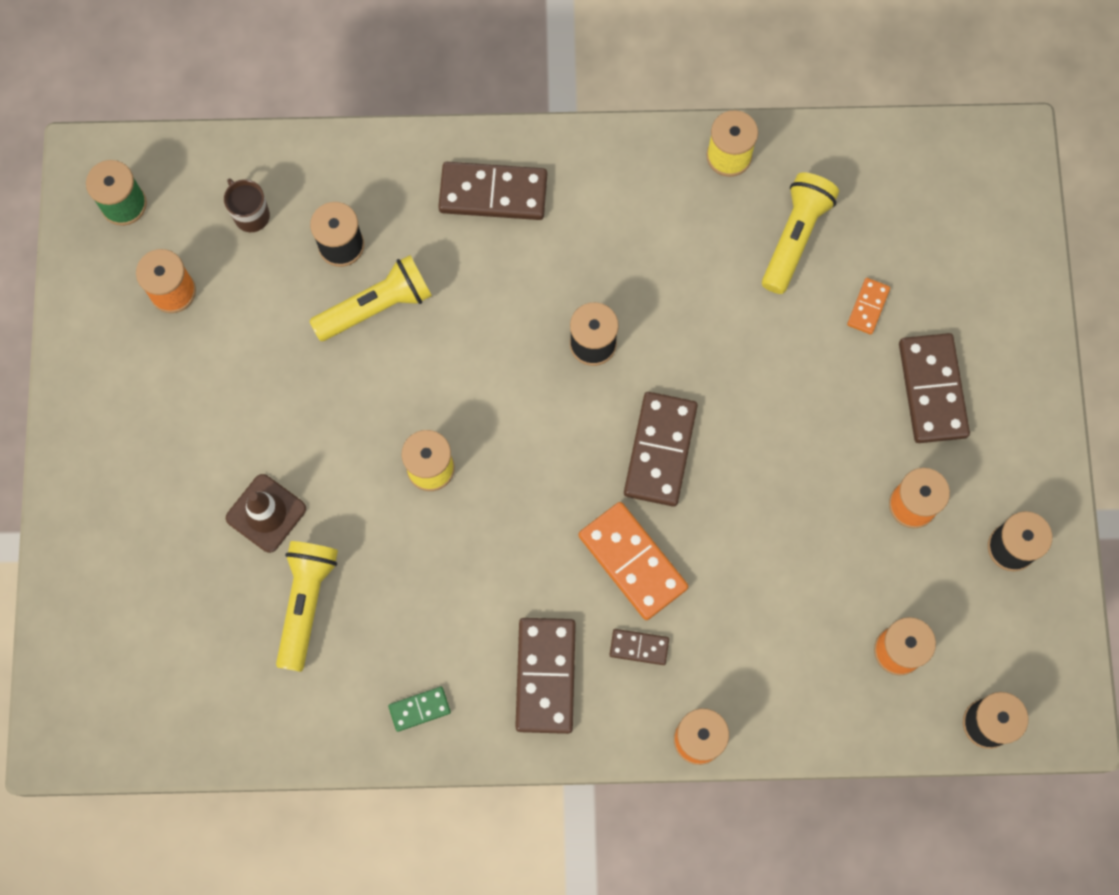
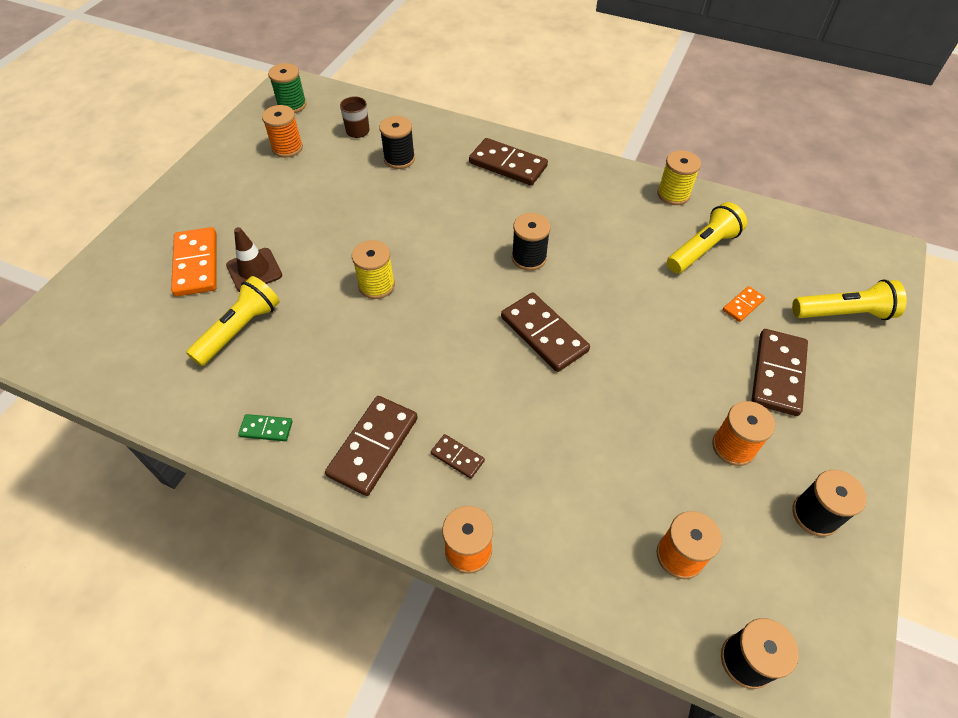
camera: 25 degrees right, 20 degrees down
(376, 307) = (400, 193): yellow flashlight -> yellow flashlight (843, 313)
(633, 561) = (485, 396): orange domino -> orange domino (196, 264)
(660, 450) = (544, 334): brown domino -> brown domino turned 75 degrees counterclockwise

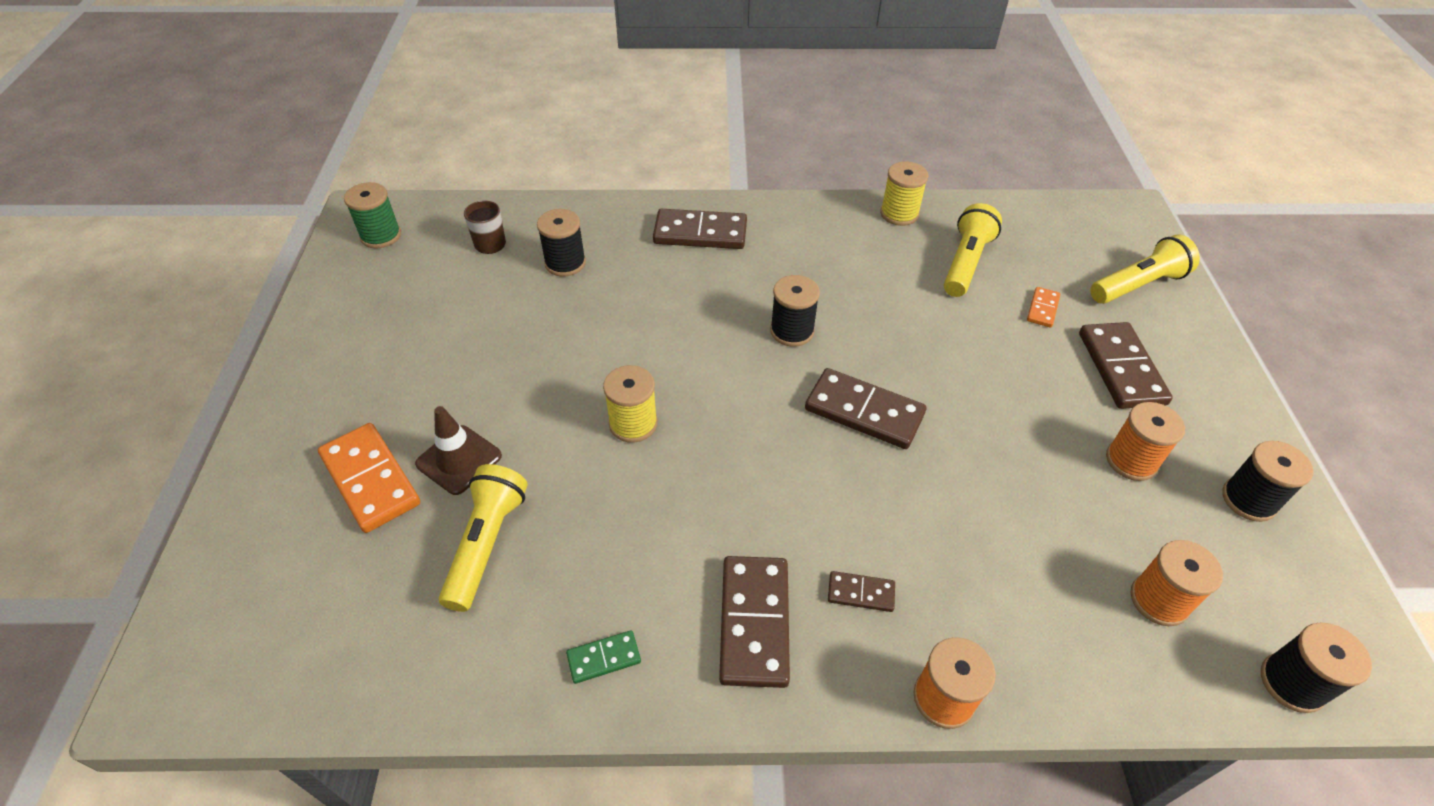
camera: 25 degrees left, 5 degrees down
(287, 148) = (408, 291): orange spool -> none

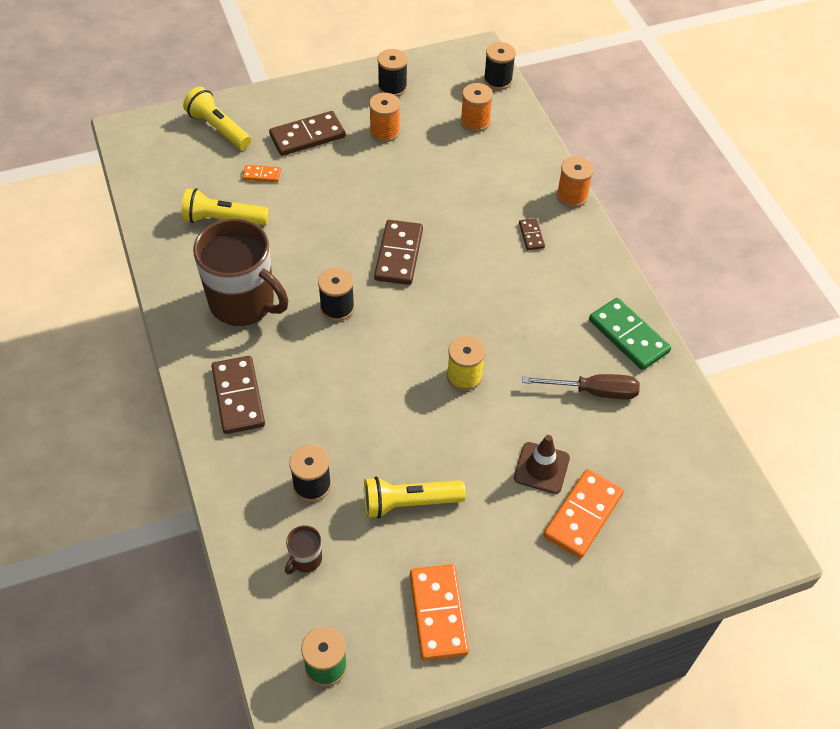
camera: 110 degrees left, 5 degrees up
(364, 319) = (438, 613): none -> orange domino
(486, 544) = (593, 422): yellow flashlight -> yellow flashlight (409, 503)
(532, 564) = (593, 391): none -> brown screwdriver
(604, 658) = (628, 336): green domino -> green domino, size x1.99
(754, 622) = (573, 277): brown domino -> none
(827, 258) = (244, 303): none -> brown mug
(899, 214) = (170, 266): yellow spool -> none

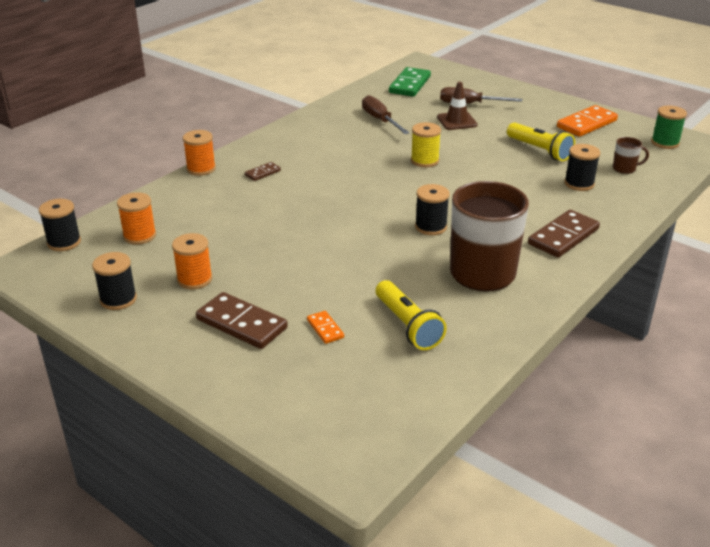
camera: 120 degrees left, 20 degrees down
(218, 128) = (283, 393): yellow flashlight -> none
(399, 255) = (345, 219): brown domino -> none
(583, 515) = (469, 104): orange domino -> brown screwdriver
(628, 336) = (321, 120): green domino -> green domino (410, 84)

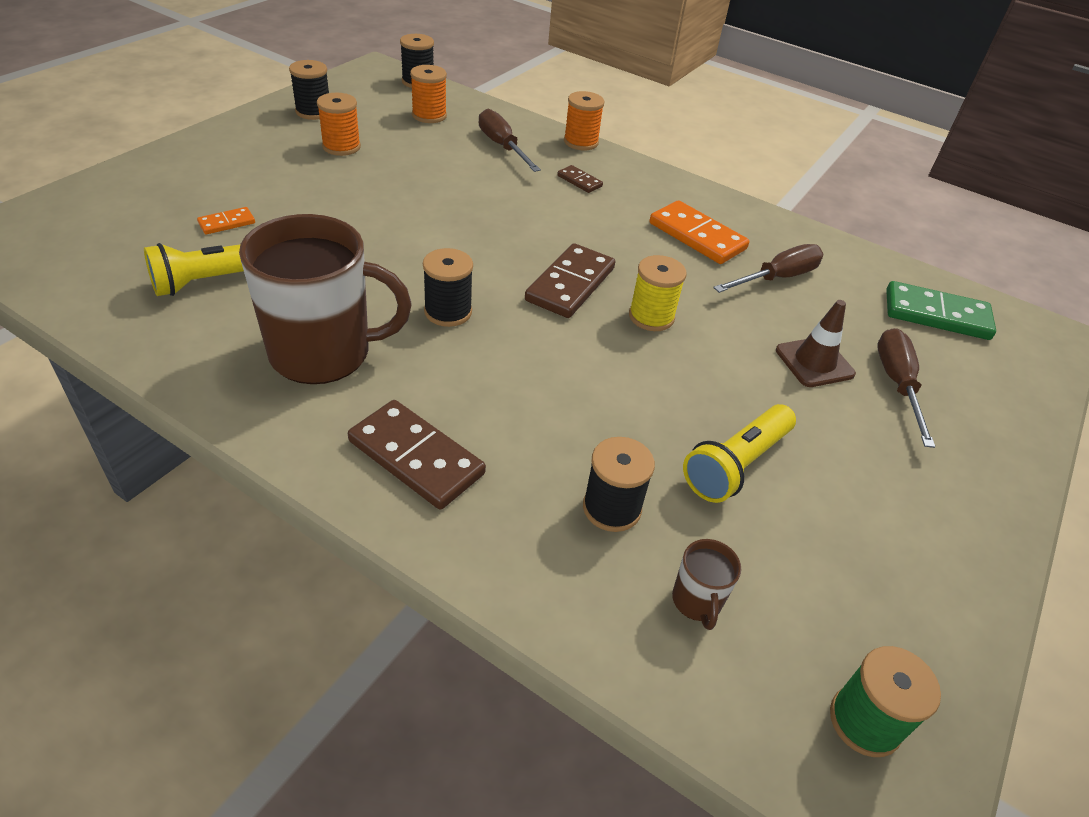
camera: 80 degrees right, 10 degrees up
(204, 202) = (502, 146): none -> brown screwdriver
(241, 324) = (252, 174): brown domino -> brown domino (570, 284)
(586, 124) = (898, 564): orange domino -> orange domino (697, 236)

